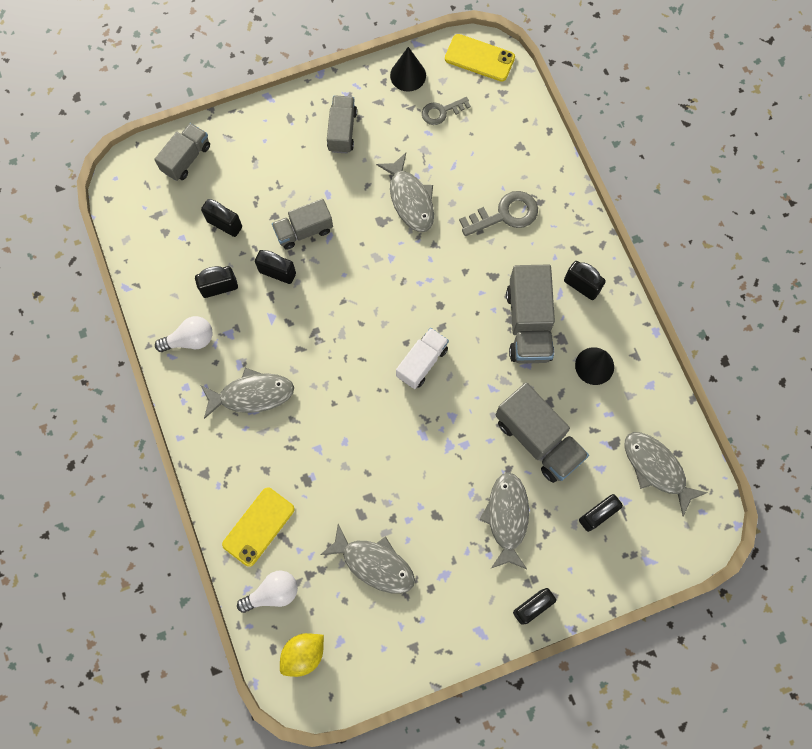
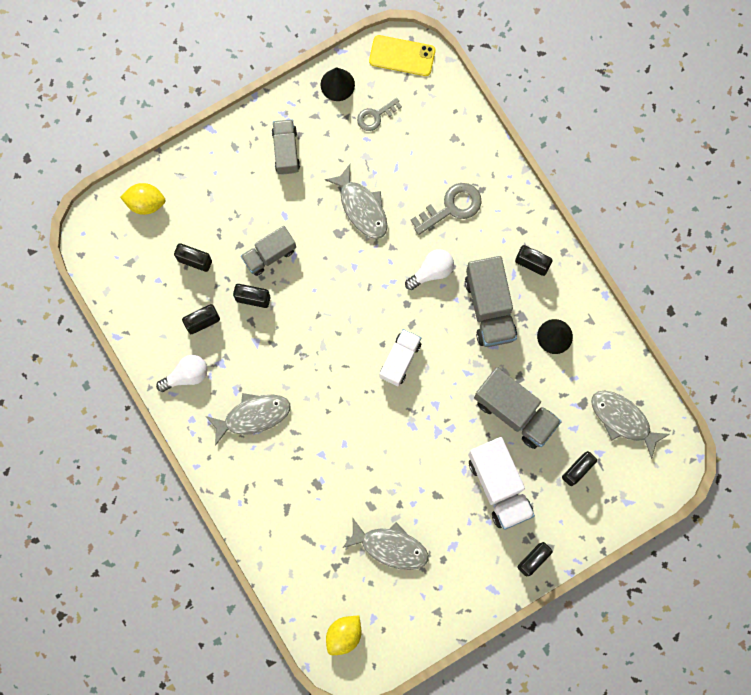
camera: 10 degrees left, 5 degrees up
(186, 158) = (145, 203): grey truck -> yellow lemon
(258, 526) = (283, 532): yellow phone -> none
(273, 593) = (307, 588): white light bulb -> white light bulb (431, 271)
(507, 517) = (499, 486): grey fish -> white truck

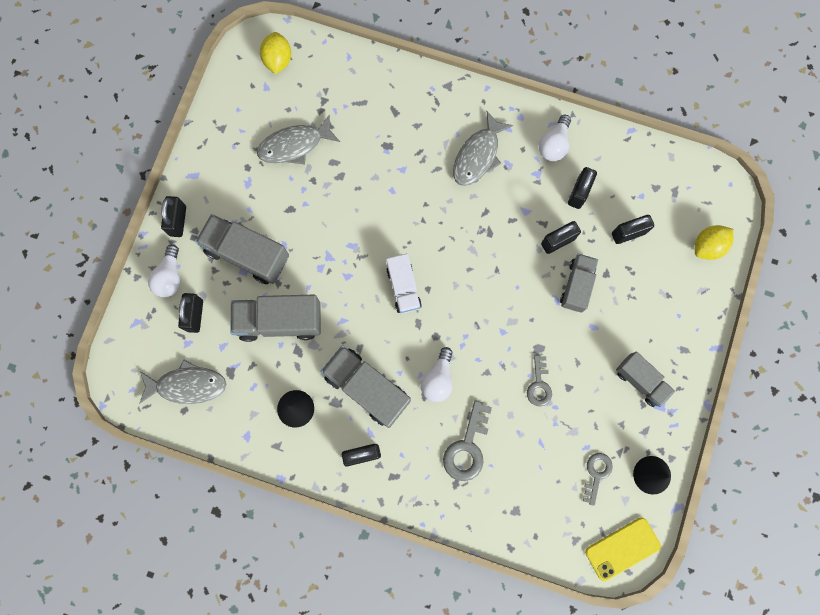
camera: 140 degrees right, 0 degrees up
(361, 207) = (539, 385): grey fish -> grey key
(499, 486) = (247, 254): white truck -> grey truck
(574, 517) = (170, 277): none -> white light bulb

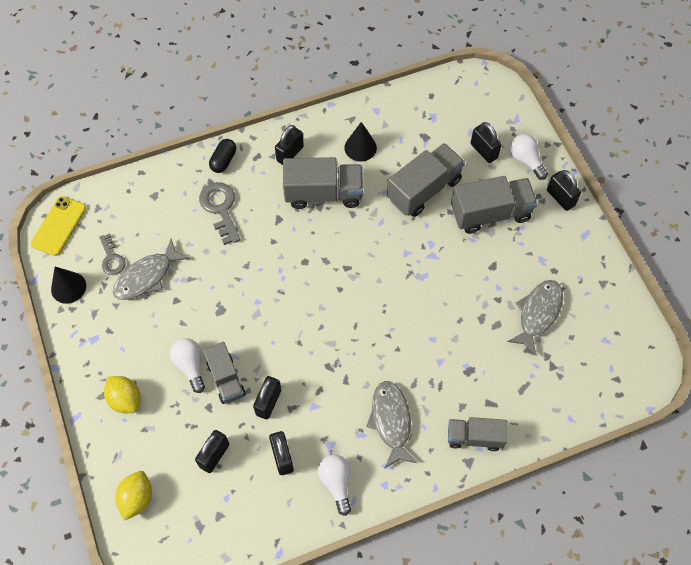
camera: 140 degrees right, 15 degrees down
(187, 385) = (444, 110): grey fish -> grey fish (147, 276)
(278, 60) = (620, 369): yellow lemon -> yellow lemon (125, 399)
(403, 288) = (358, 276): white truck -> none
(426, 497) = (223, 161): none -> black capsule
(438, 379) = (278, 235): white light bulb -> white light bulb (190, 366)
(539, 385) = (200, 285): grey key -> none
(640, 381) = (122, 346): grey truck -> grey truck (474, 437)

